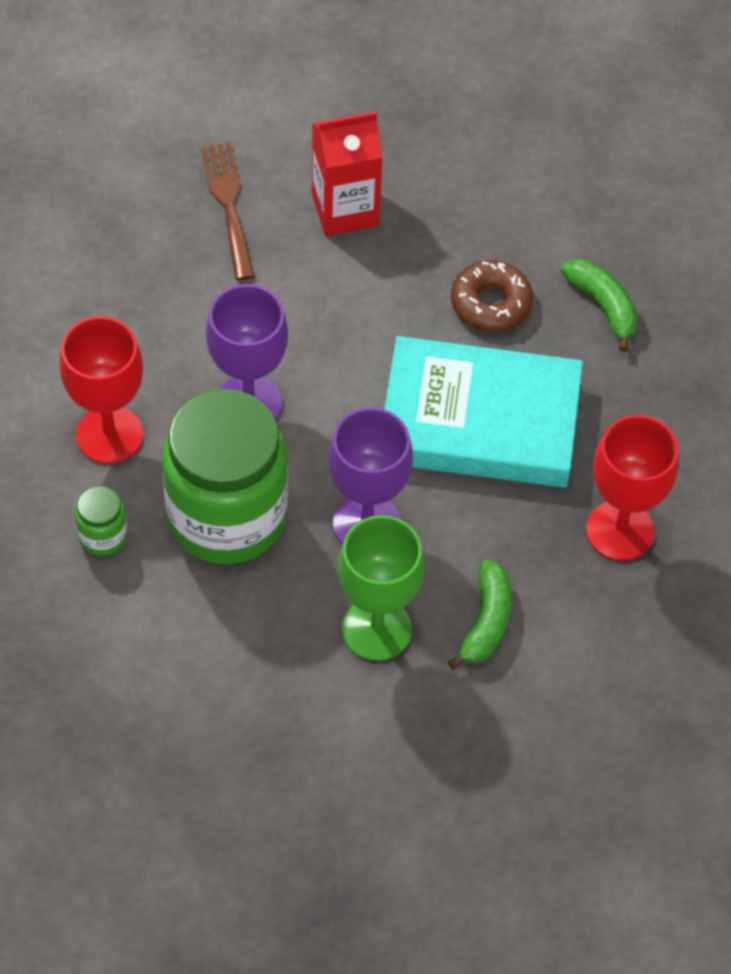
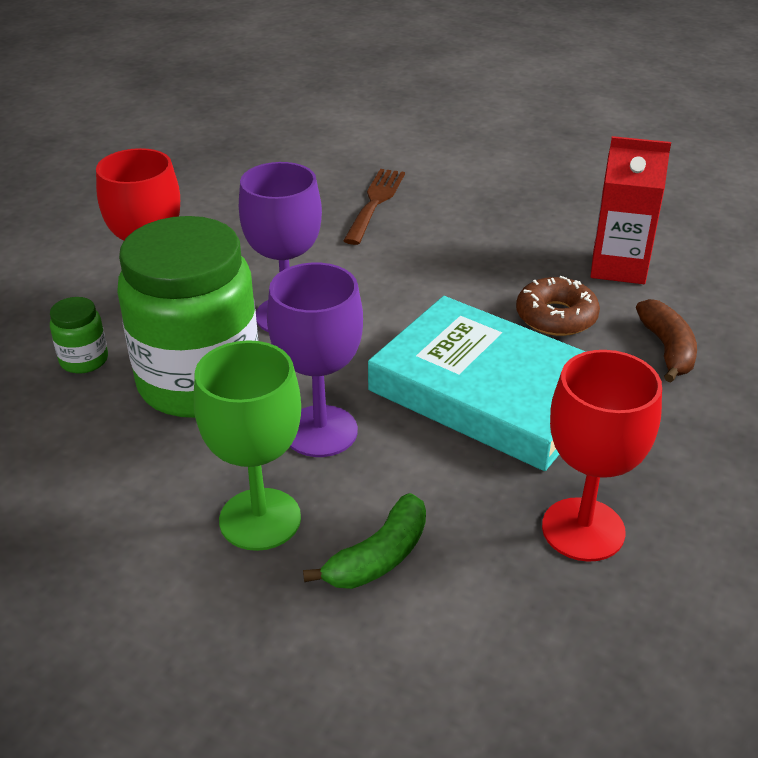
camera: 30 degrees right, 20 degrees down
(345, 210) = (467, 229): red carton -> red carton (618, 267)
(603, 306) = (667, 349): green banana -> brown banana

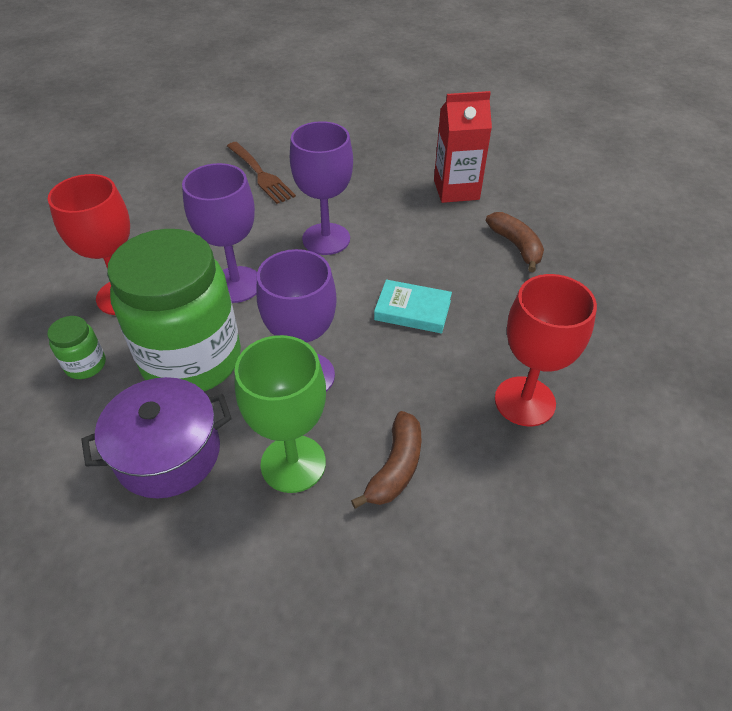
camera: 20 degrees left, 10 degrees up
(128, 471) = (168, 453): none -> purple pot
(375, 203) = (260, 174): brown fork -> brown fork turned 150 degrees clockwise
(379, 557) = (395, 467): green banana -> brown banana
(420, 289) = (326, 239): none -> purple goblet
(488, 392) = (412, 310): turquoise book -> turquoise book, size x0.45
(556, 317) = (432, 239): brown donut -> none

